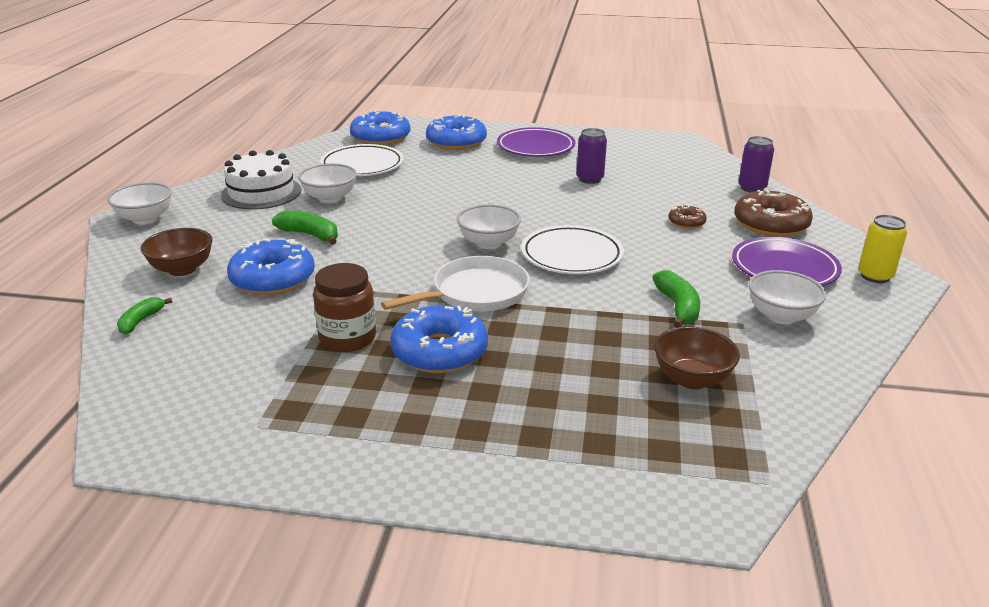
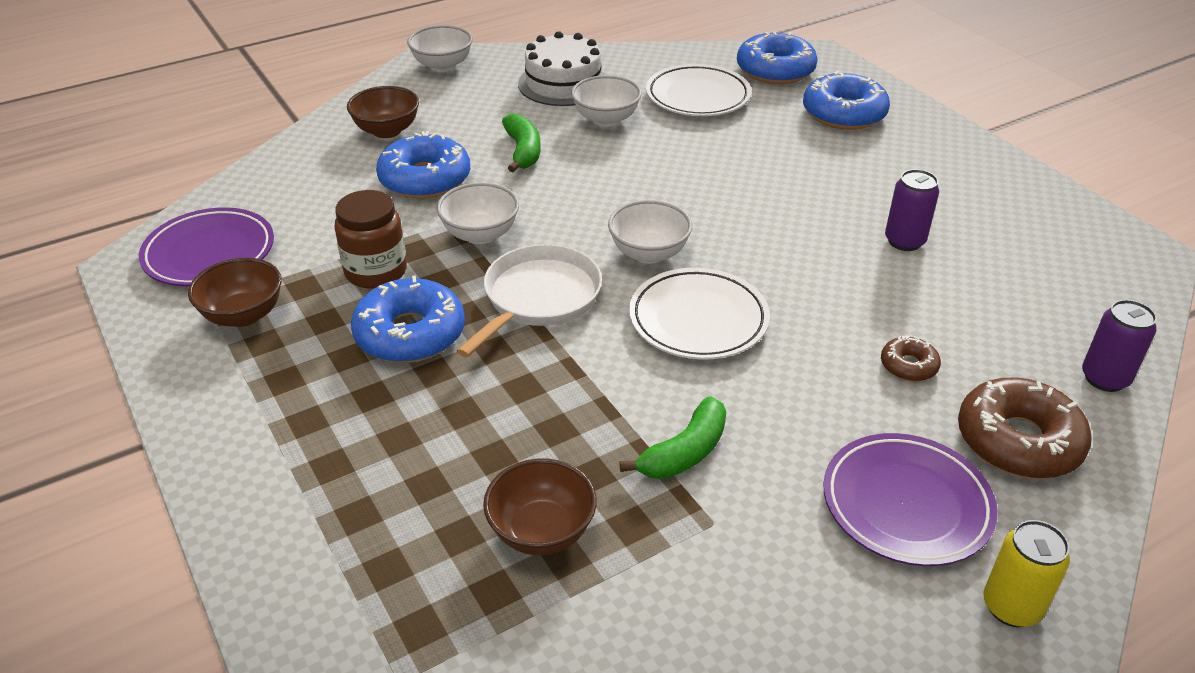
camera: 50 degrees right, 10 degrees up
(141, 321) = (292, 163): green banana -> none
(304, 414) = (243, 315): none -> brown bowl
(475, 293) = (538, 298): white pan -> white pan turned 75 degrees counterclockwise
(535, 147) = (922, 165): purple plate -> purple plate (209, 253)
(781, 316) = (773, 551): white bowl -> white bowl (480, 234)

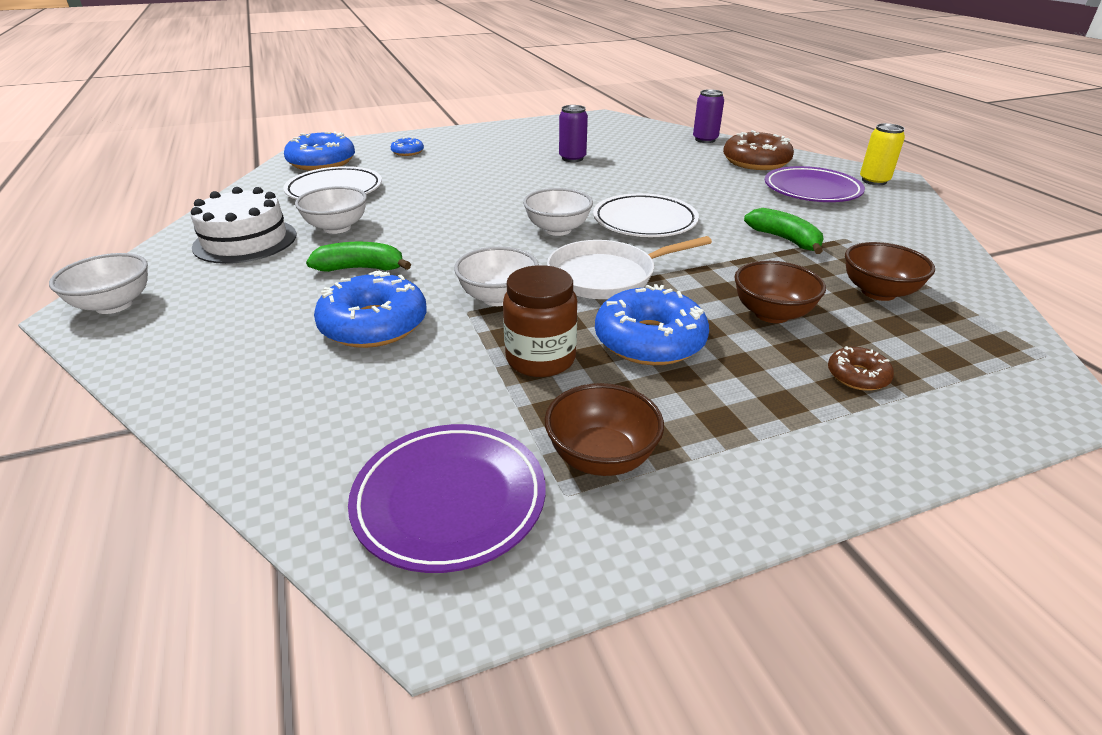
camera: 80 degrees left, 5 degrees down
(387, 131) = (240, 348): brown bowl -> brown bowl (771, 314)
(538, 298) = (607, 276): white pan -> white pan turned 60 degrees counterclockwise
(844, 113) = (407, 152): blue donut -> blue donut, size x0.50
(908, 366) = (695, 174): brown donut -> brown donut (857, 376)

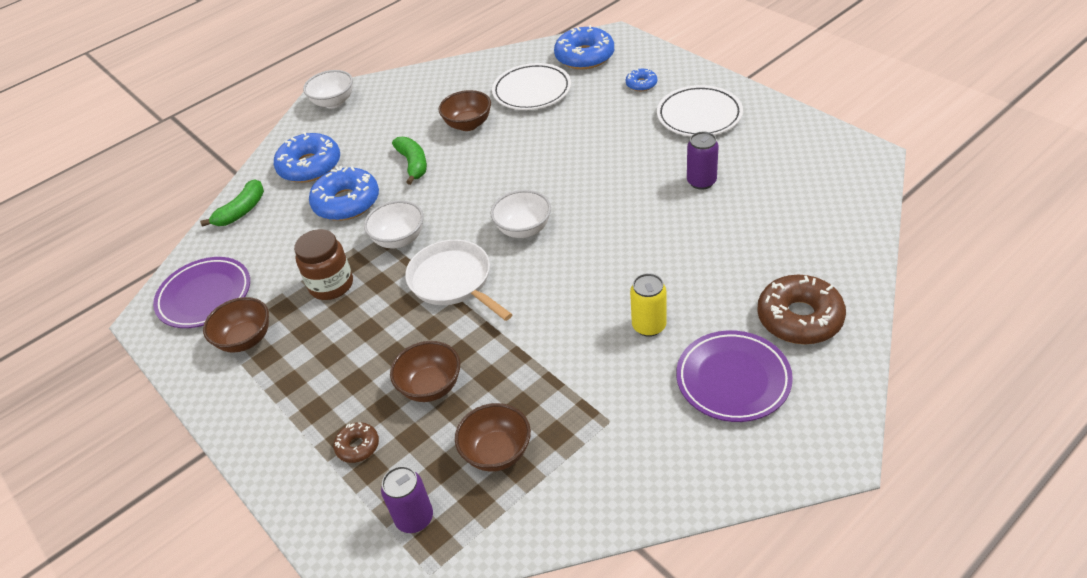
camera: 75 degrees right, 10 degrees up
(245, 241) = (429, 99): white cake -> none
(337, 228) = (468, 124): white bowl -> brown bowl
(644, 221) = (569, 274): white plate -> white plate (699, 116)
(649, 340) = (369, 328): blue donut -> blue donut (310, 166)
(705, 140) = (850, 259): purple can -> purple can (414, 518)
(784, 239) = (580, 375): green banana -> green banana (242, 211)
(874, 181) = (810, 435): yellow can -> yellow can (649, 326)

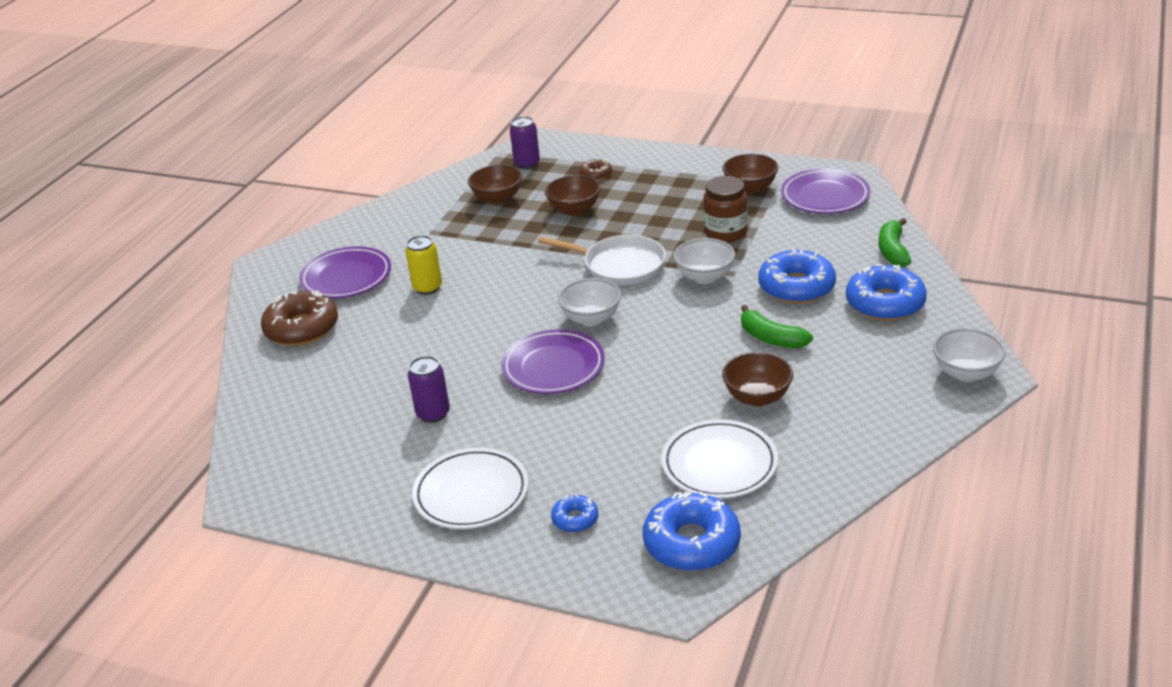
camera: 150 degrees right, 10 degrees down
(586, 192) = (553, 367): none -> purple plate

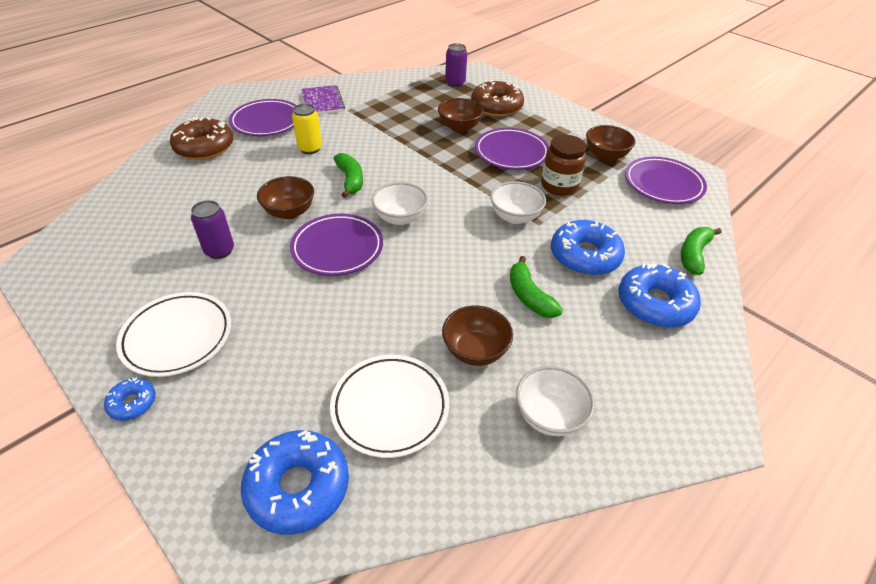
camera: 20 degrees right, 10 degrees up
(390, 234) = (323, 101): none -> purple notebook
(497, 199) = (414, 101): brown bowl -> brown bowl (289, 212)
(504, 302) = (350, 180): none -> green banana
(575, 519) = (228, 405): blue donut -> blue donut (132, 403)
(596, 174) = (496, 106): brown donut -> brown donut, size x1.99
(620, 265) = (457, 182): white pan -> none
(652, 217) = (511, 153): none -> purple plate
(966, 373) = (692, 415): white bowl -> white bowl (549, 416)

